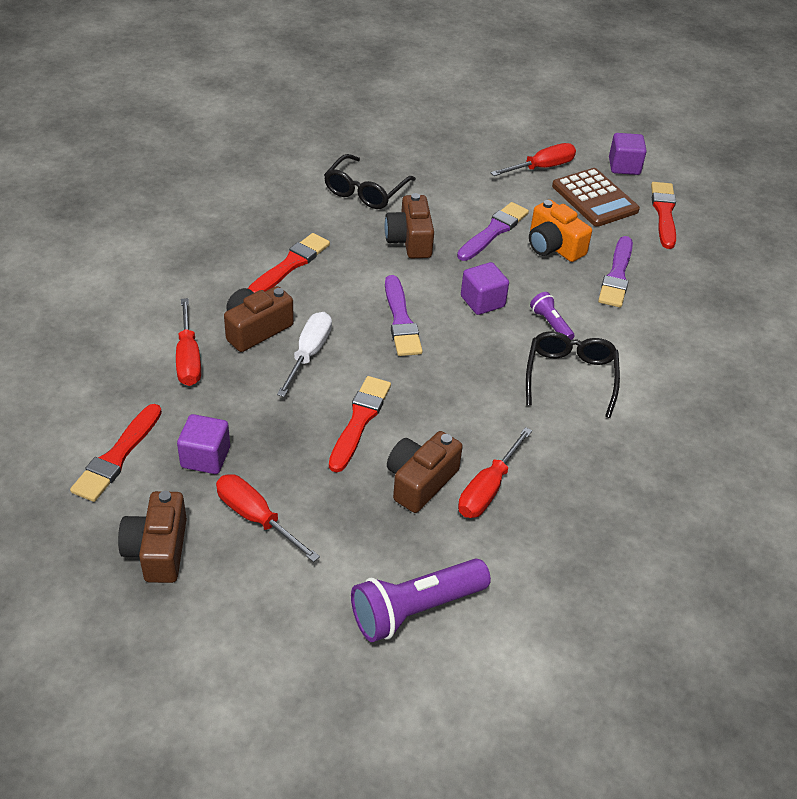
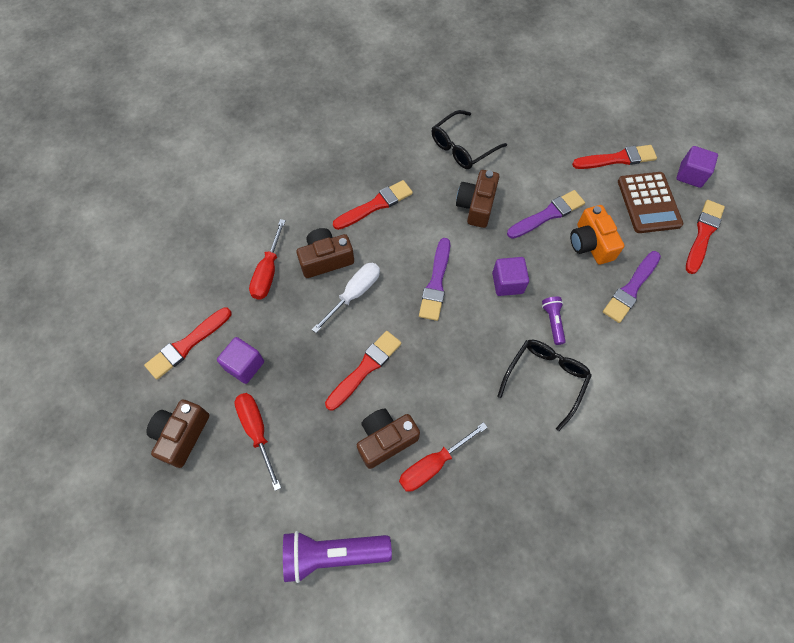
camera: 25 degrees right, 20 degrees up
(541, 168) = (617, 159): red screwdriver -> red brush

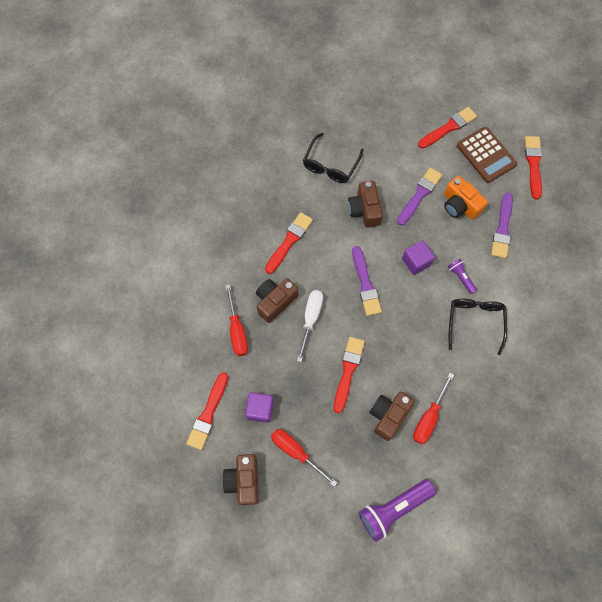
camera: 25 degrees left, 5 degrees up
(690, 175) = (505, 120): purple cube -> none

